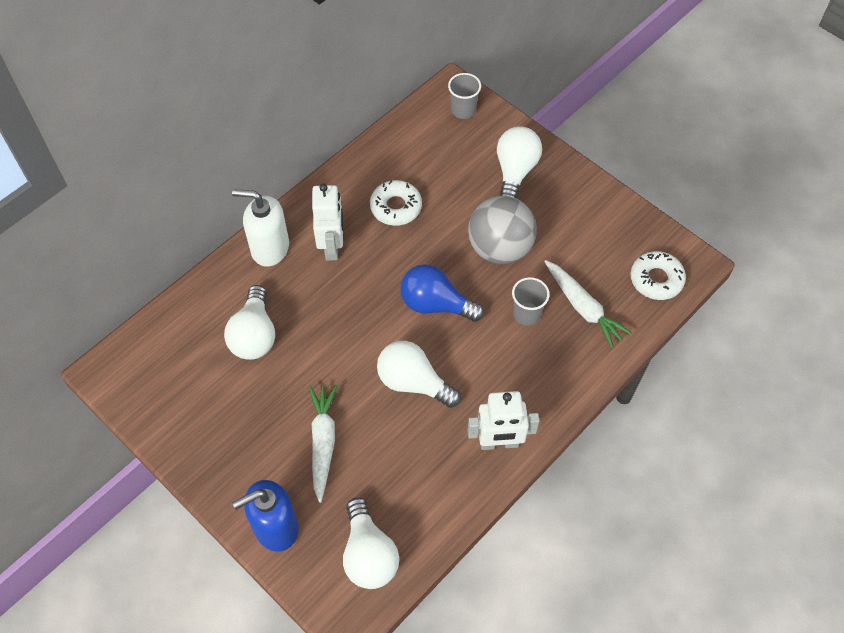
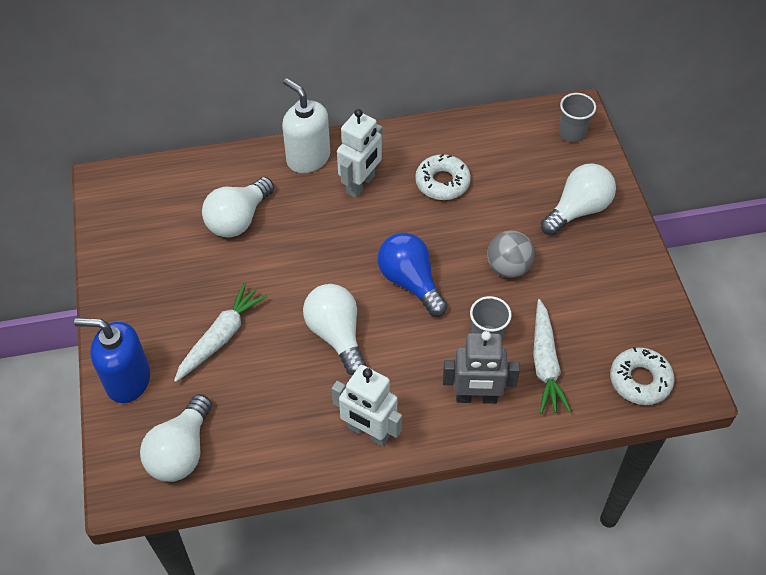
camera: 35 degrees right, 5 degrees down
(500, 248) = (508, 268): grey ball -> grey ball, size x0.64
(555, 365) = (476, 397): none -> grey robot

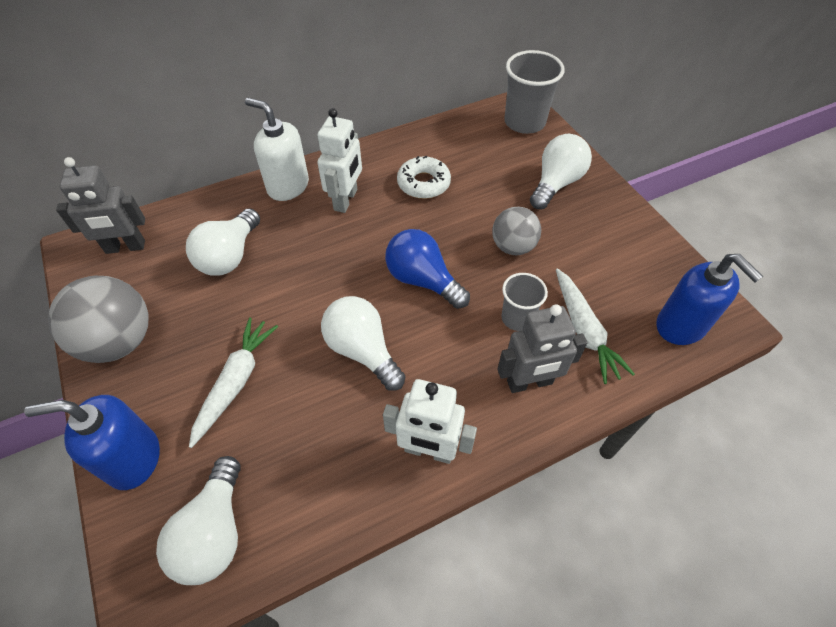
camera: 15 degrees left, 0 degrees up
(129, 279) = (119, 341): none -> grey ball
(146, 190) = (125, 247): none -> grey robot
(572, 133) = (524, 122): grey cup -> grey cup, size x1.66
(640, 380) = (681, 326): white donut -> blue soap dispenser

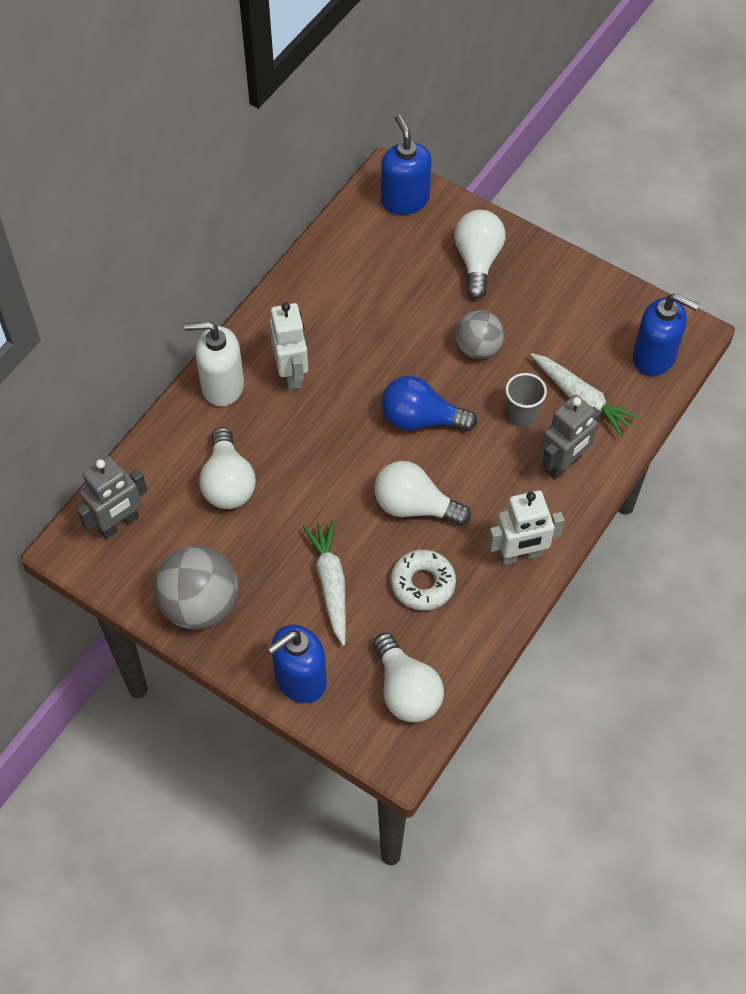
camera: 30 degrees left, 5 degrees up
(423, 183) = (353, 319): white donut -> white donut (423, 583)
(524, 122) = (405, 200): grey cup -> blue soap dispenser

